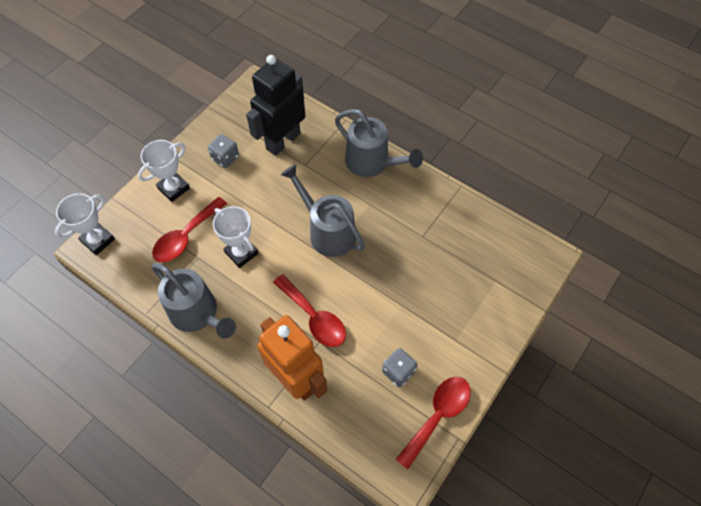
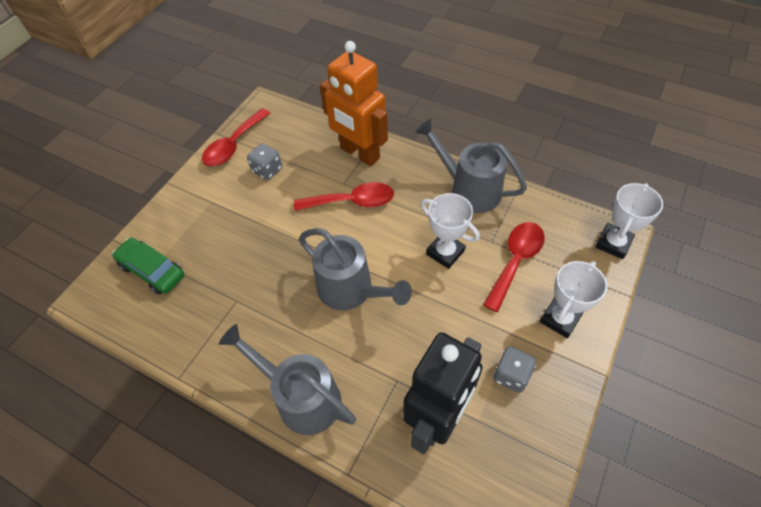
camera: 175 degrees right, 5 degrees down
(314, 317) = (352, 202): red spoon -> red spoon turned 135 degrees clockwise
(499, 273) = (152, 270): none -> green car

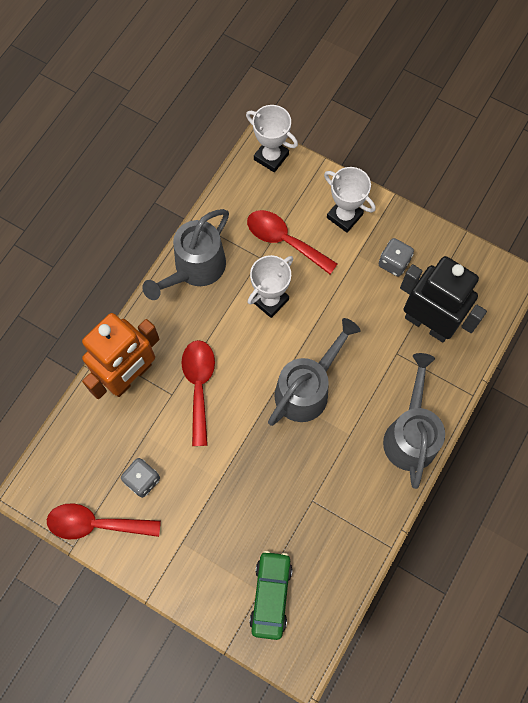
camera: 90 degrees left, 15 degrees up
(152, 270) = (271, 595): green car -> green car turned 150 degrees clockwise
(234, 145) = (96, 524): red spoon -> red spoon turned 150 degrees clockwise
(300, 397) = (410, 434): grey watering can -> grey watering can turned 150 degrees clockwise

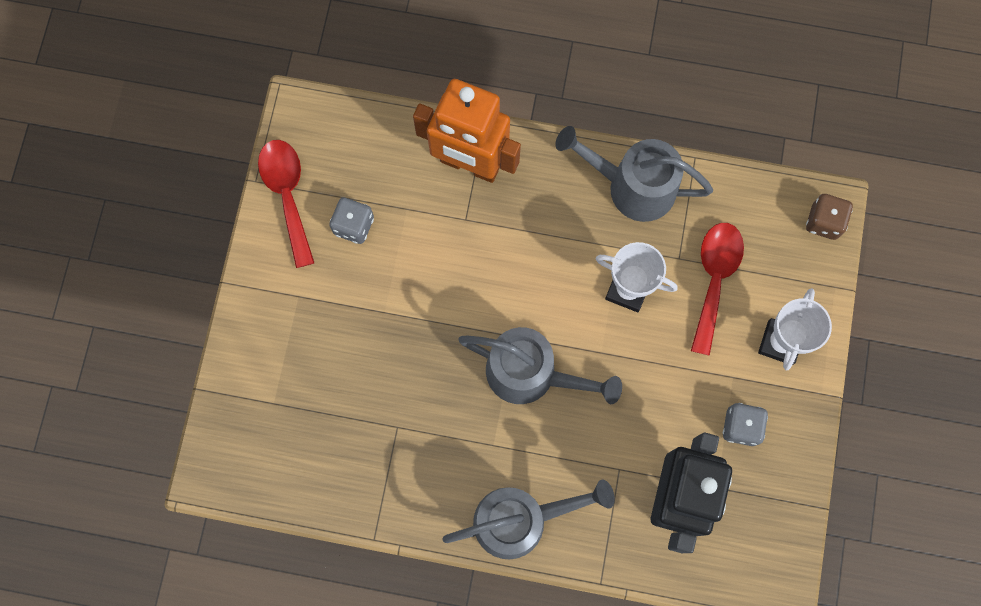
camera: 70 degrees right, 5 degrees up
(199, 386) = (487, 246): red spoon -> none
(271, 157) = (824, 222): white trophy -> brown dice
(271, 595) = (273, 417): green car -> none

